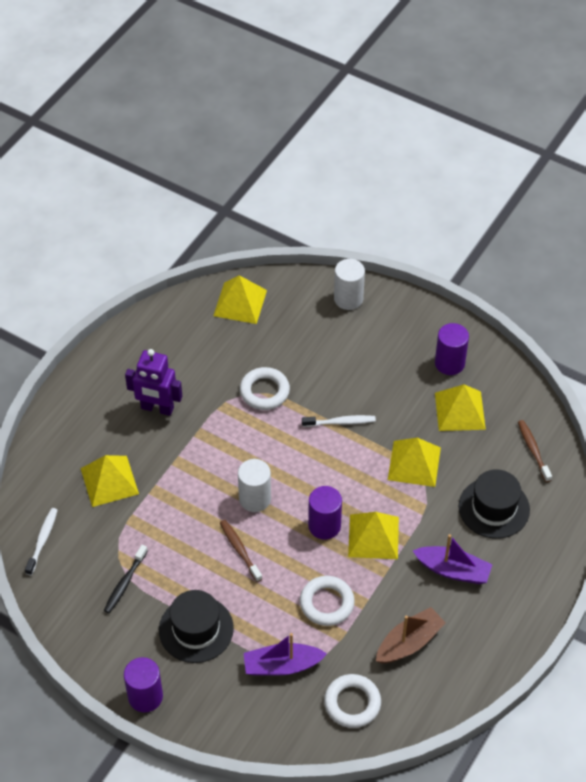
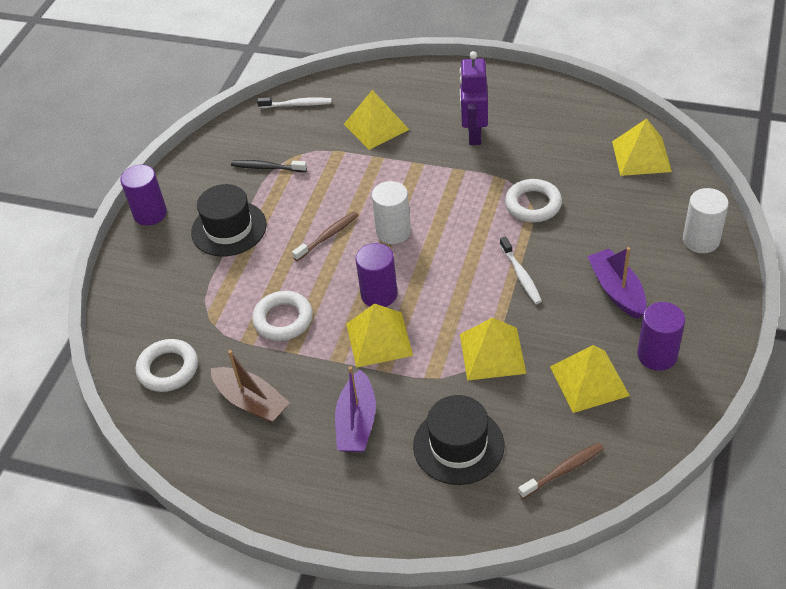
camera: 80 degrees right, 5 degrees down
(282, 665) = (201, 302): purple boat -> purple boat (616, 290)

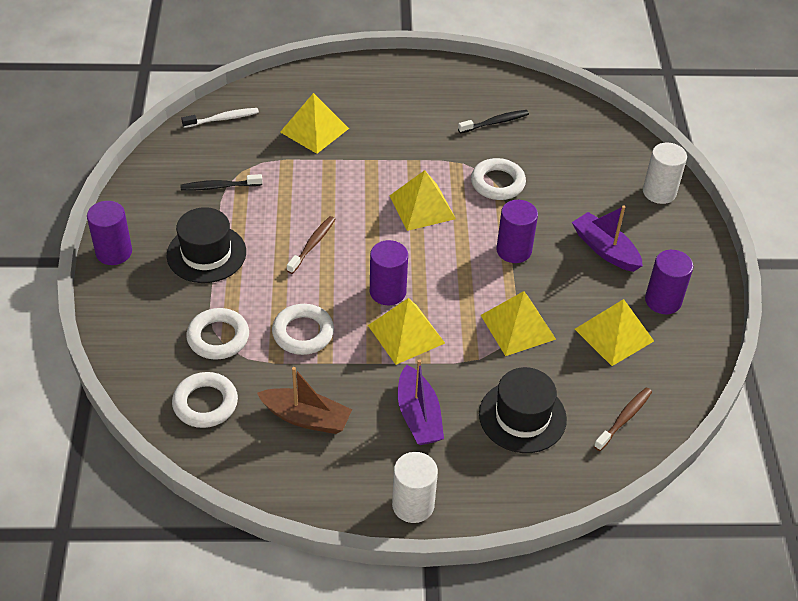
camera: 25 degrees left, 0 degrees up
(205, 309) = (218, 337): none -> white ring
(393, 232) = (376, 230): white cylinder -> white cylinder (413, 505)
(474, 134) = (414, 124): purple robot -> none
(521, 275) = (514, 250): white toothbrush -> purple cylinder
(556, 143) = (495, 122): none -> black toothbrush
(641, 156) = (577, 123): yellow pyramid -> yellow pyramid (422, 207)

